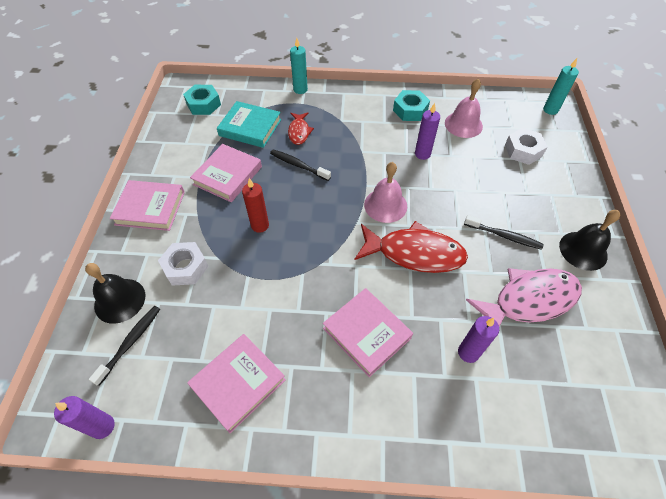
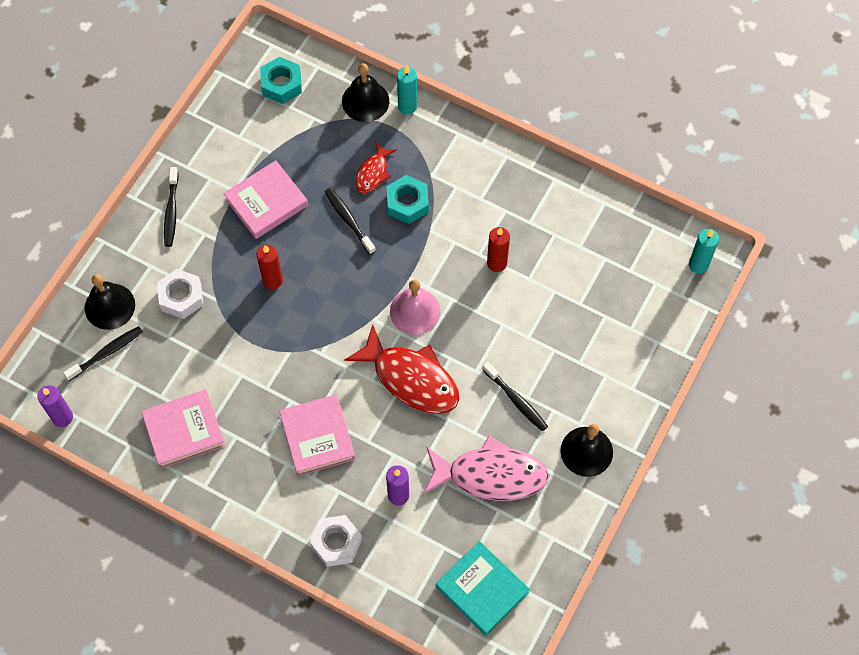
camera: 25 degrees right, 10 degrees up
(150, 208) = (171, 211): pink book -> black toothbrush
(250, 127) = (320, 143): turquoise book -> turquoise book (482, 590)
(269, 95) = (365, 101): none -> black bell
(410, 110) = (523, 194): turquoise nut -> turquoise nut (407, 203)
(422, 154) = (497, 263): purple candle -> red candle
(463, 124) = (573, 242): pink bell -> none
(523, 151) = (617, 308): white nut -> white nut (336, 543)

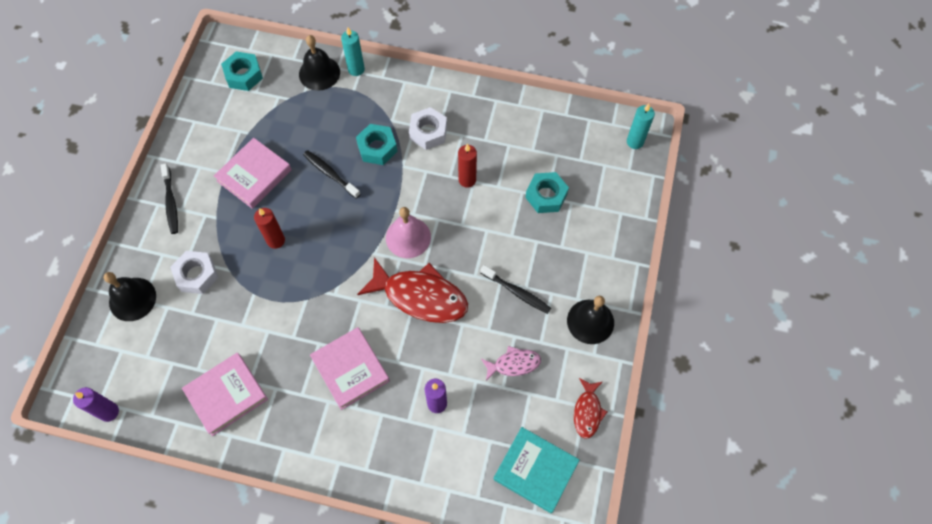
camera: 15 degrees left, 0 degrees up
(106, 353) = (138, 342): black toothbrush -> none
(336, 543) = (392, 463): white nut -> white nut (428, 132)
(373, 173) = (341, 130): red fish -> red fish (587, 412)
(491, 475) = (514, 364): pink fish -> pink fish, size x0.52
(579, 302) = (546, 196): none -> turquoise nut

